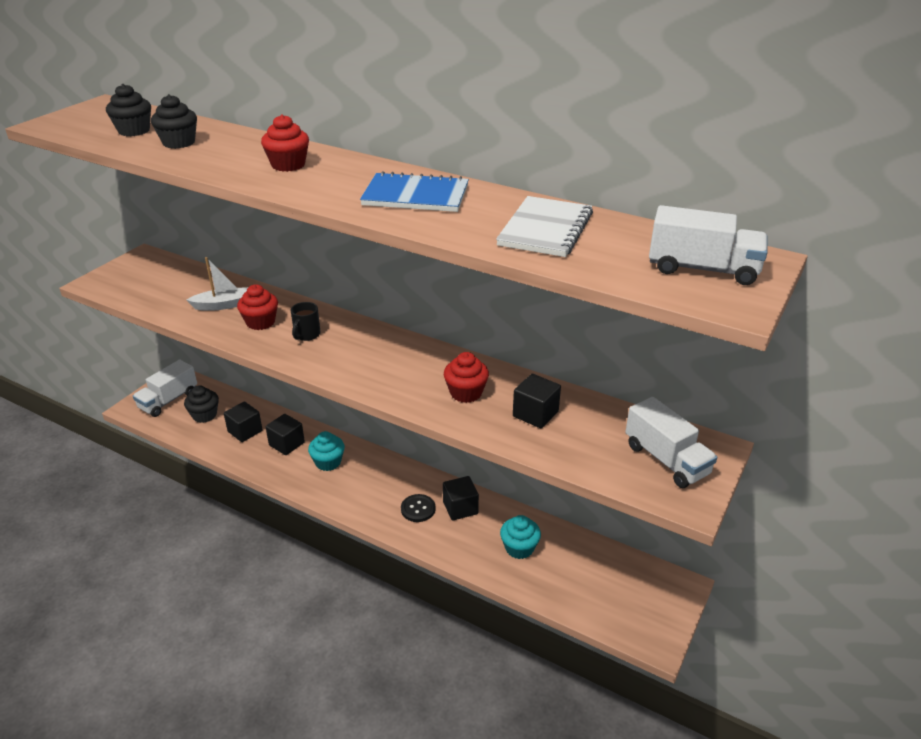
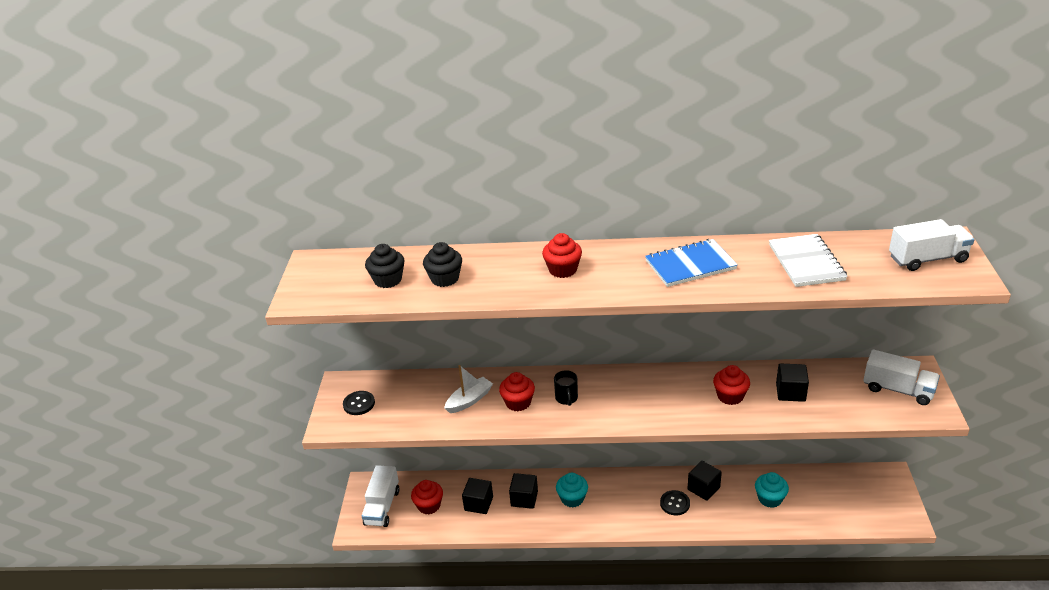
camera: 25 degrees left, 0 degrees up
(135, 275) = (359, 404): none -> black button
(204, 415) = (429, 505): black cupcake -> red cupcake

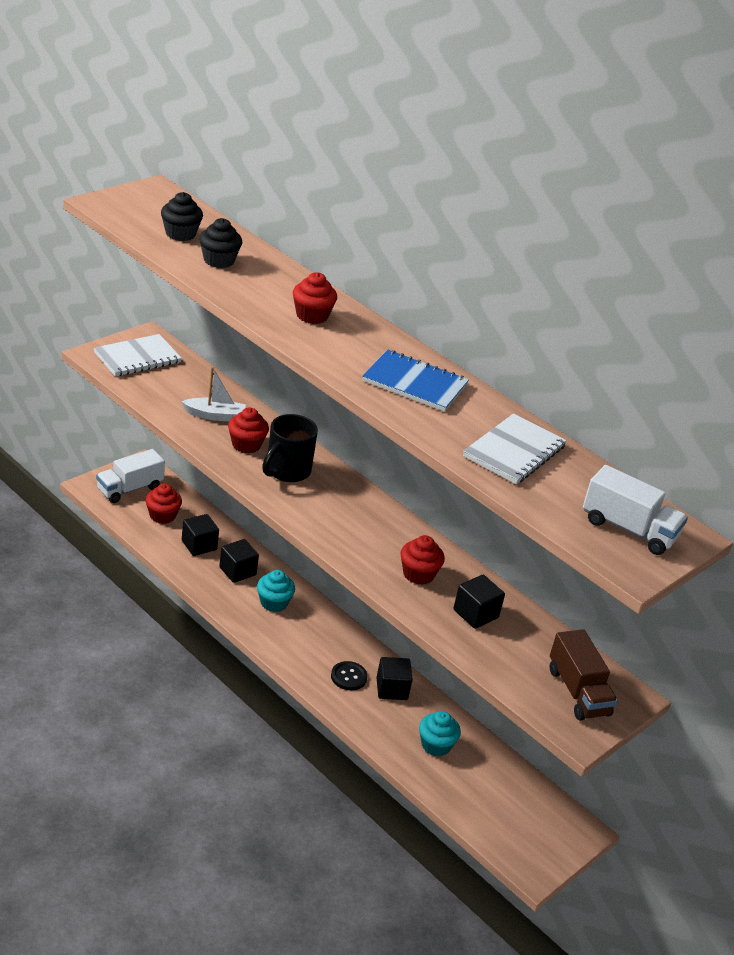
camera: 35 degrees right, 0 degrees up
(359, 404) = (137, 358): black button -> white notebook
(566, 398) = (287, 471): black mug -> black mug, size x1.71
(898, 390) = (578, 692): white truck -> brown truck

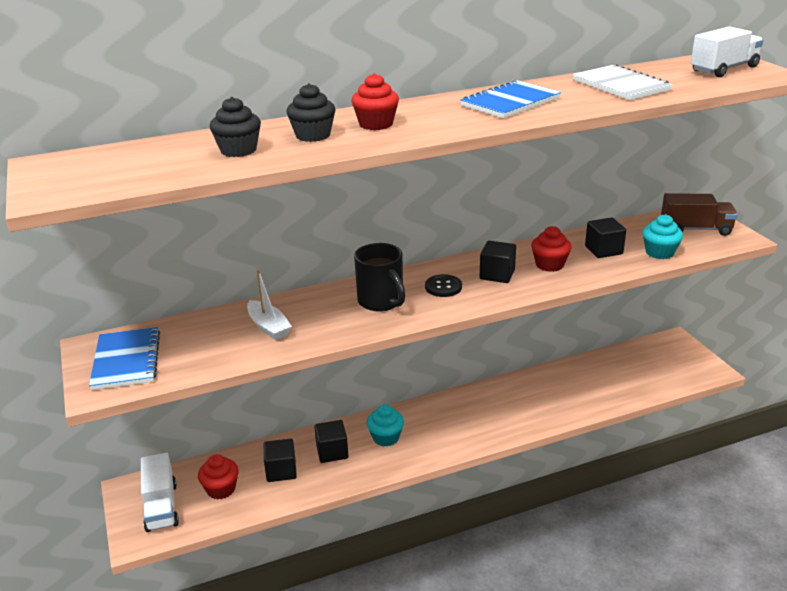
camera: 60 degrees left, 5 degrees down
(137, 358) = (126, 360): white notebook -> blue notebook
(180, 234) = (163, 162): black cupcake -> black cupcake (313, 135)
(215, 415) = (268, 327): white boat -> white boat turned 120 degrees clockwise
(246, 445) = (328, 317): red cupcake -> none
(348, 677) = (495, 413): black button -> black button (443, 287)
(392, 689) = (515, 393): black cube -> black cube (497, 274)
(436, 745) = (583, 385): turquoise cupcake -> turquoise cupcake (659, 252)

